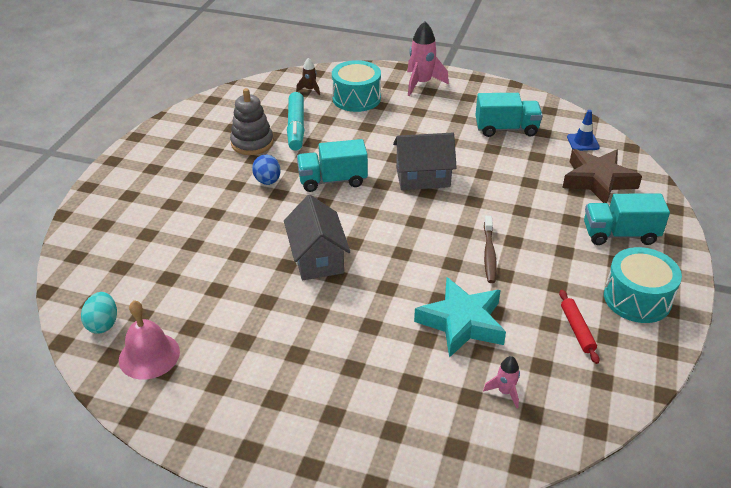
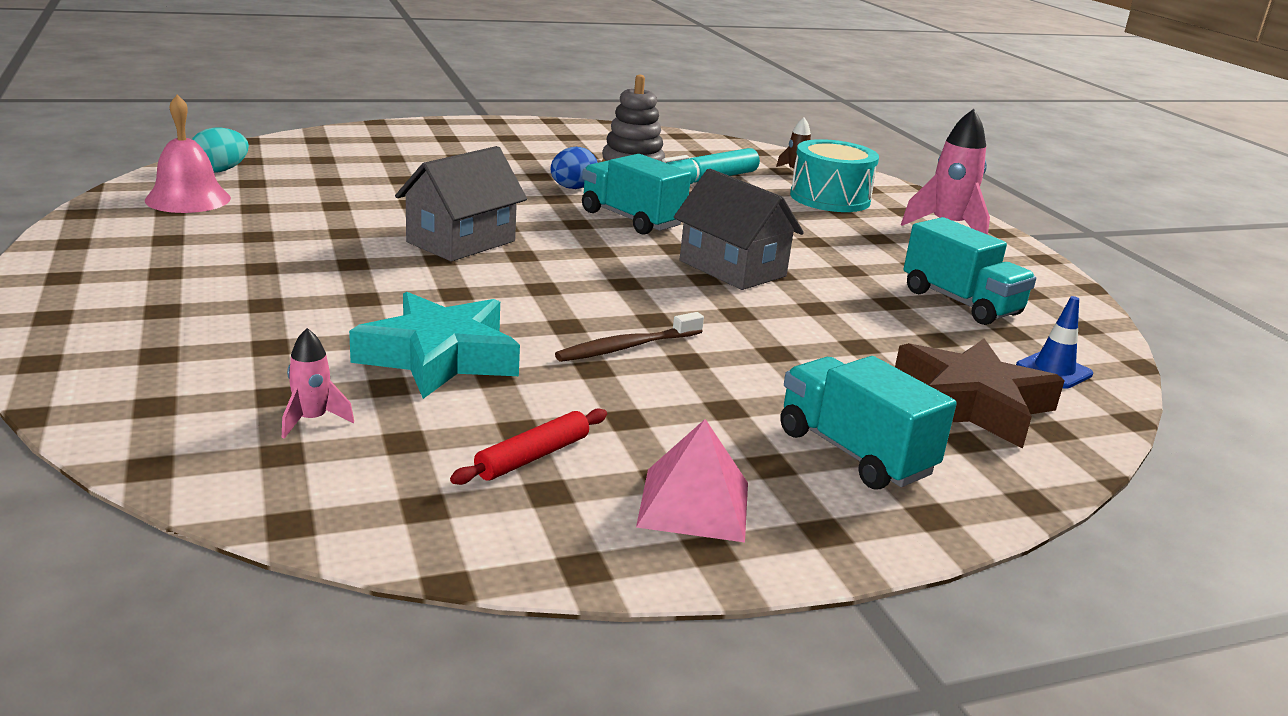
camera: 50 degrees right, 15 degrees down
(637, 298) = (694, 504): turquoise drum -> pink pyramid

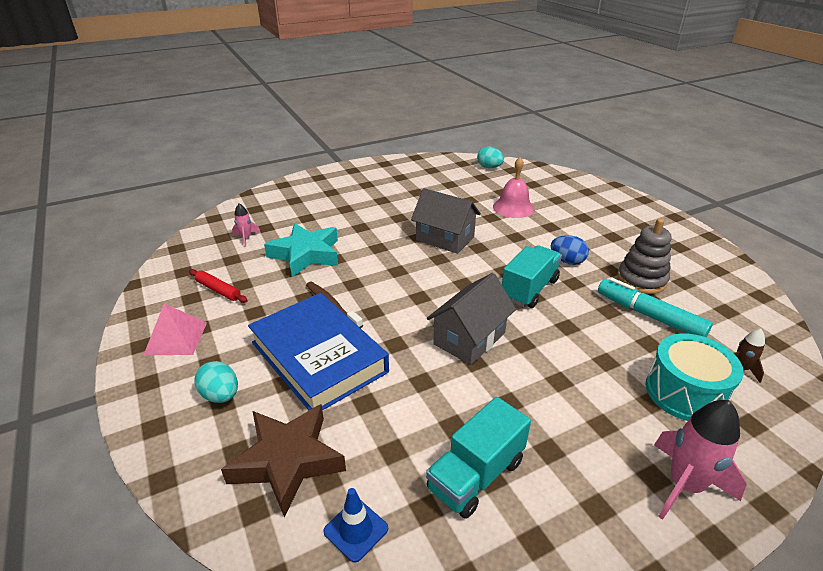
camera: 85 degrees right, 10 degrees up
(188, 199) = (447, 170): pink bell -> pink bell (513, 207)
(763, 368) = (318, 357): none -> blue book
(854, 453) = (221, 395): turquoise truck -> turquoise egg

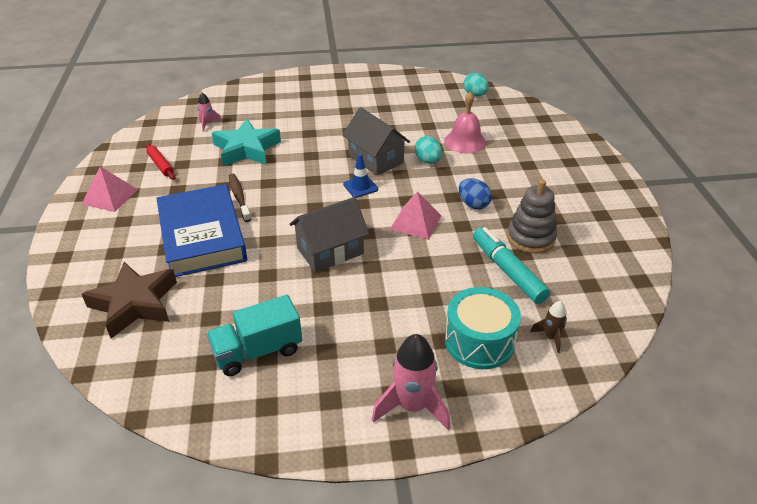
camera: 20 degrees right, 5 degrees up
(221, 395) = (117, 247): turquoise egg -> turquoise egg (428, 161)
(356, 530) = (151, 360): blue traffic cone -> blue traffic cone (360, 187)
(529, 289) = (415, 222): turquoise truck -> pink pyramid

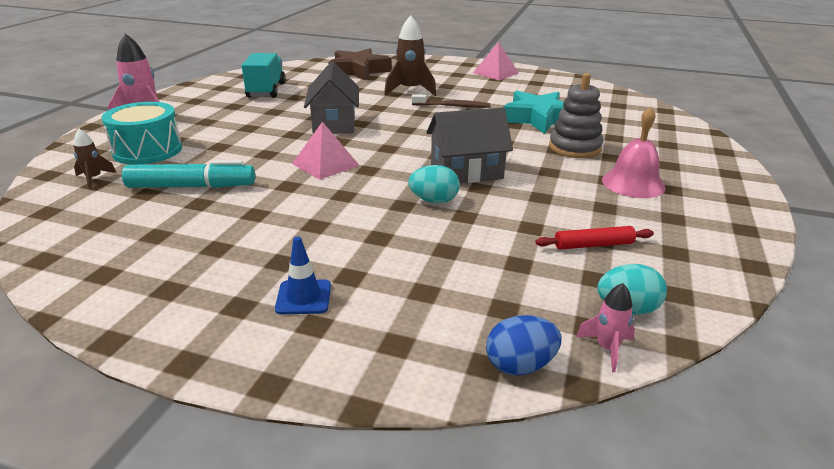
camera: 115 degrees right, 10 degrees down
(161, 165) = (532, 89): red rolling pin -> red rolling pin (593, 245)
(202, 236) = (410, 90): blue book -> brown rocket
(208, 124) = (604, 110): pink rocket -> pink rocket (607, 348)
(360, 187) = (417, 153): blue traffic cone -> blue traffic cone (303, 297)
(465, 141) = (461, 242): pink bell -> pink bell (633, 183)
(473, 204) = (314, 202): blue egg -> blue egg (520, 365)
(531, 238) = (212, 217): grey stacking toy -> grey stacking toy (574, 148)

